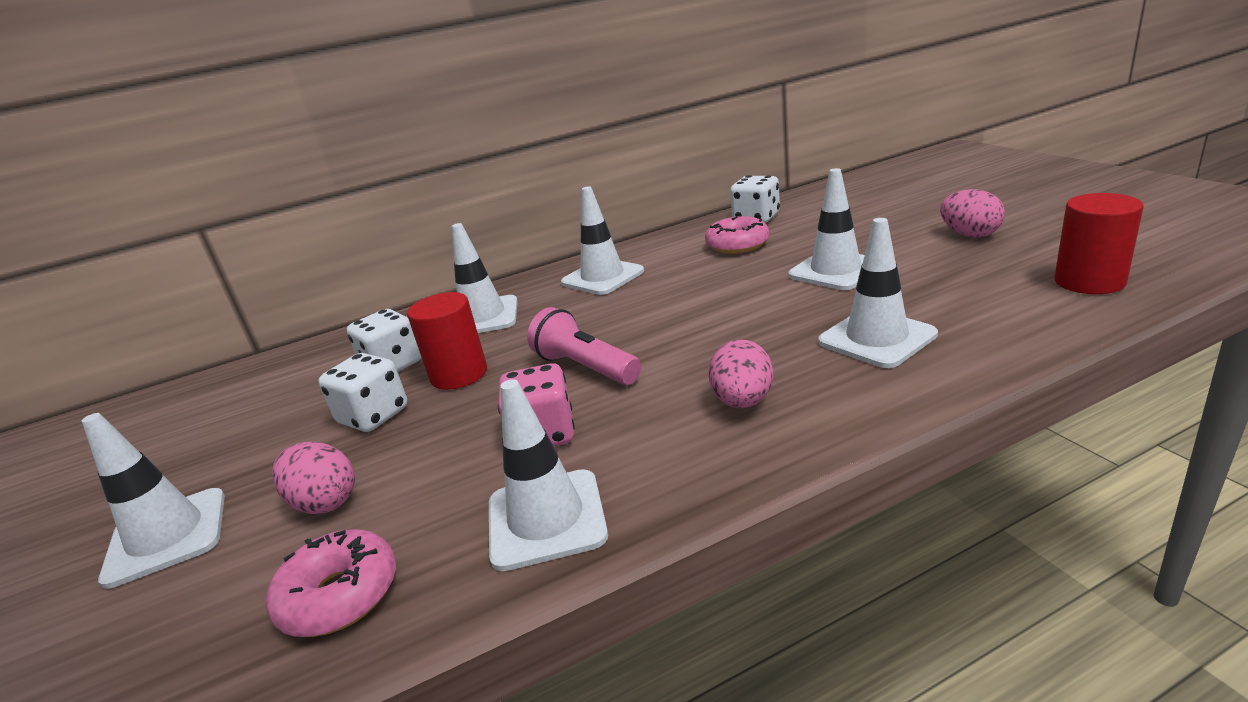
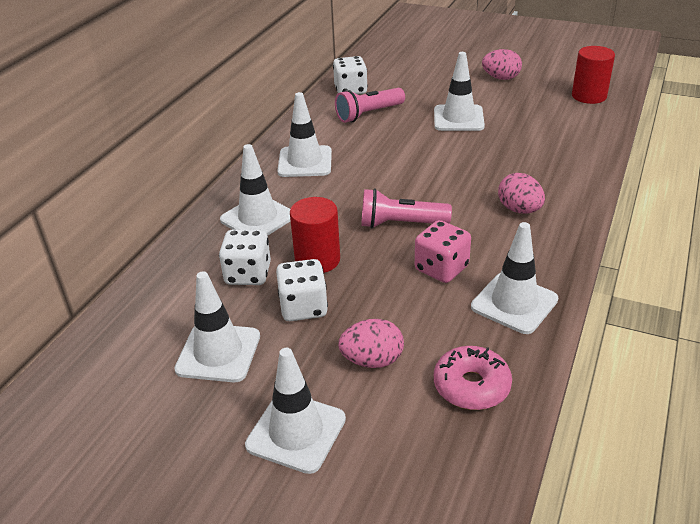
camera: 45 degrees left, 10 degrees up
(737, 245) = (368, 114): pink donut -> pink flashlight
(877, 338) = (535, 154): white traffic cone -> white traffic cone (218, 353)

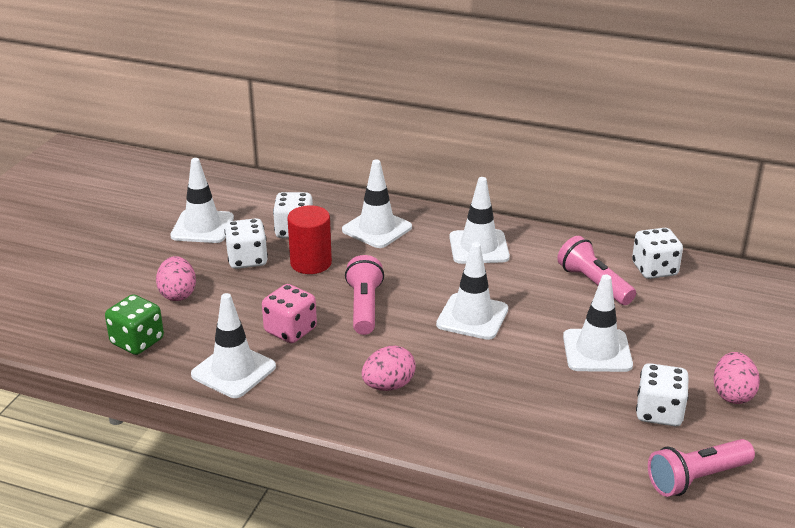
camera: 85 degrees right, 5 degrees down
(296, 432) = (116, 264): white traffic cone -> white traffic cone (472, 317)
(471, 386) = (137, 341): pink donut -> green dice
(526, 102) = (659, 412): none -> white dice
(589, 96) = (696, 478): red cylinder -> pink flashlight

